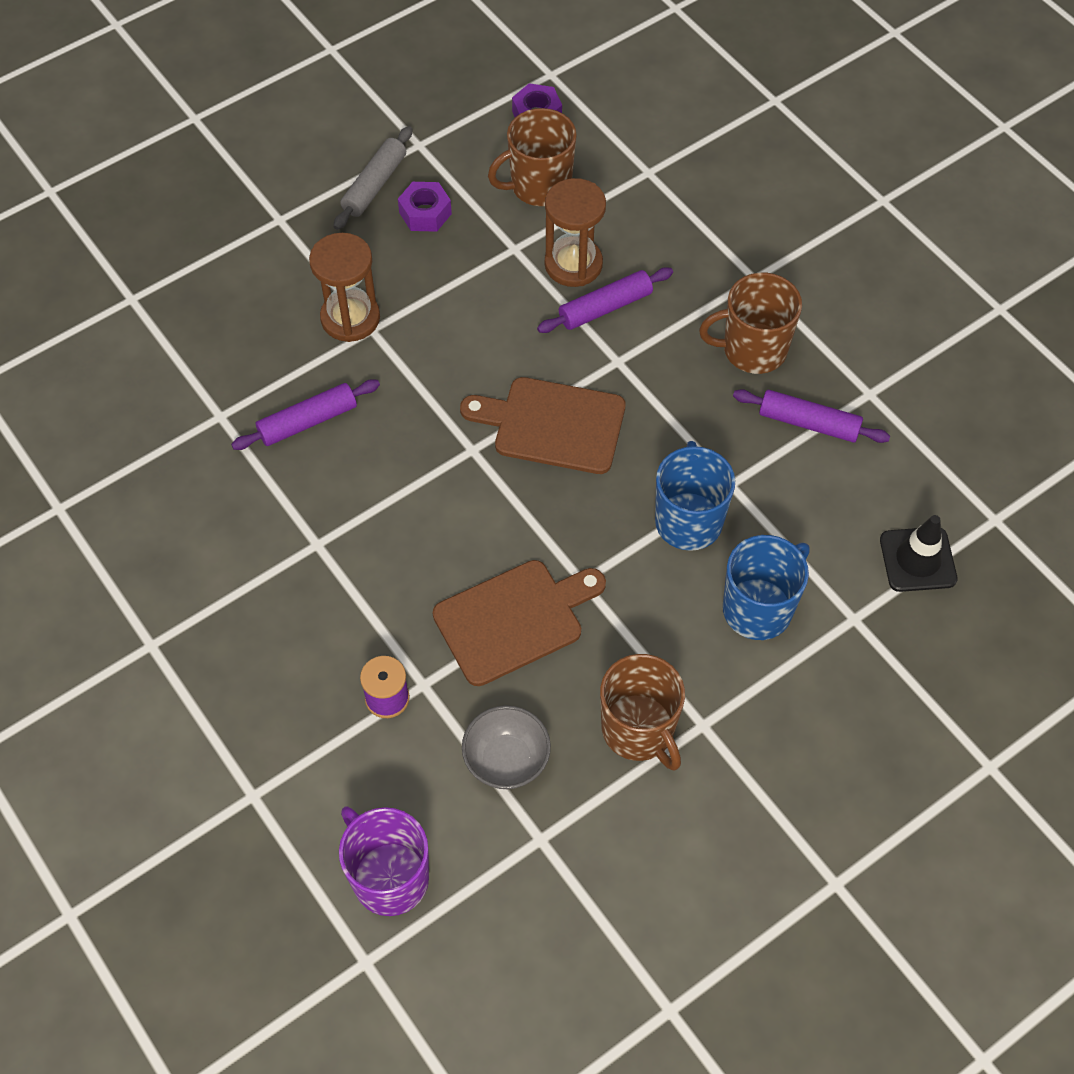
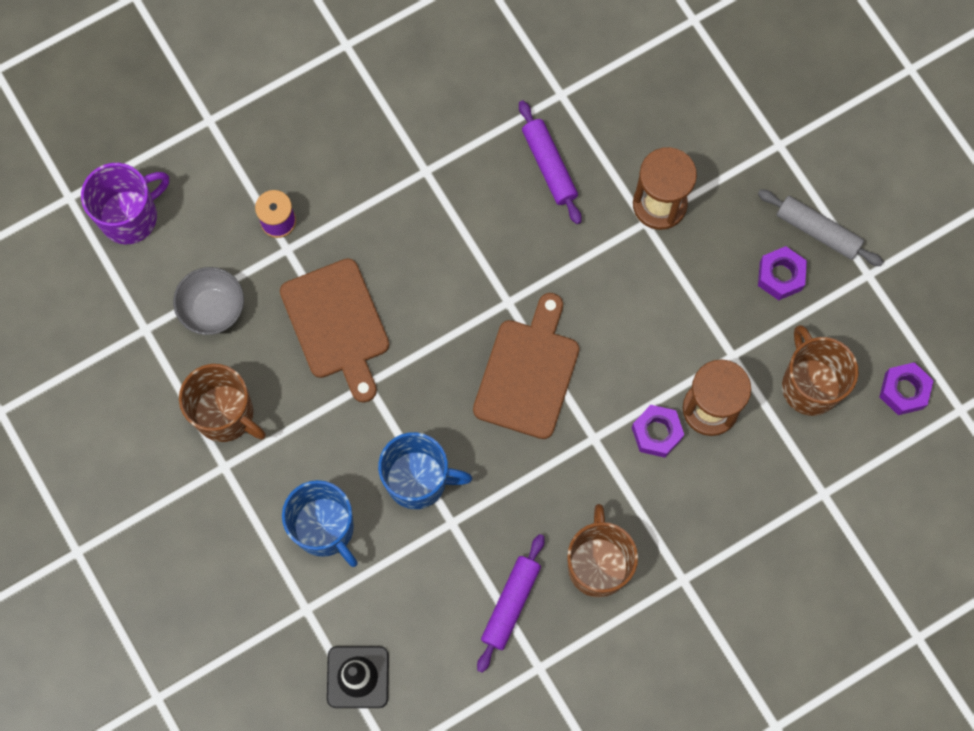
camera: 95 degrees right, 15 degrees up
(605, 307) = (656, 433): purple rolling pin -> purple nut
(639, 730) = (225, 414): brown mug -> brown mug turned 120 degrees counterclockwise

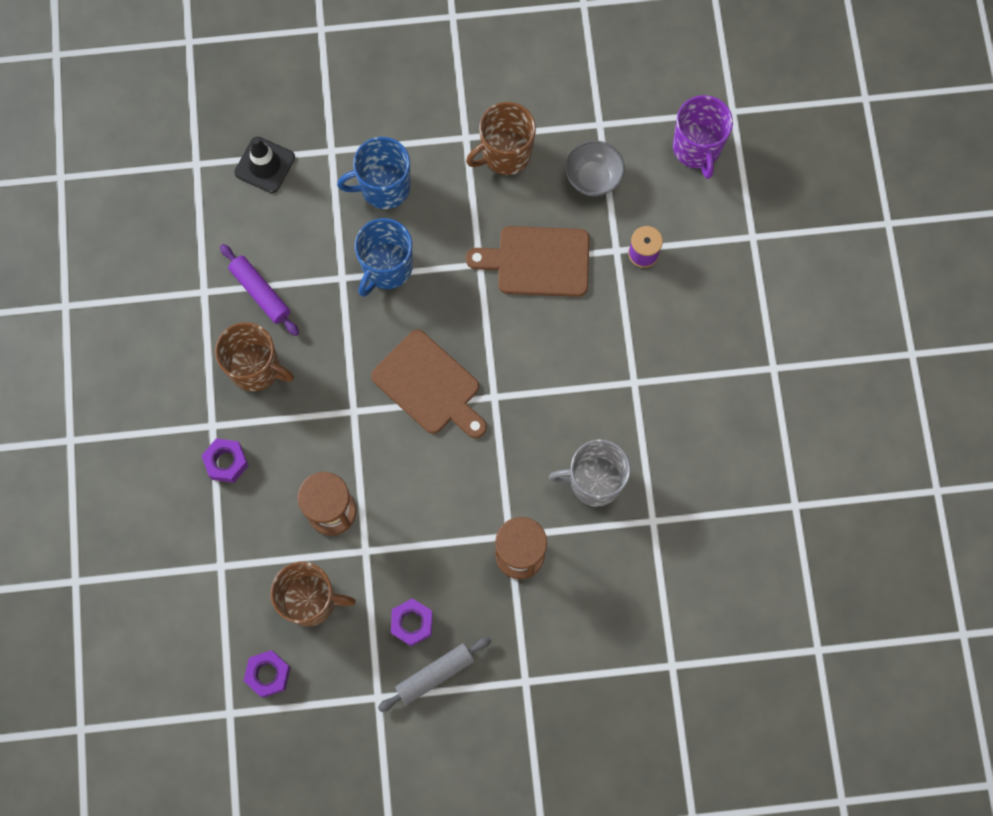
camera: 115 degrees right, 0 degrees up
(549, 166) = (594, 481): purple rolling pin -> grey mug
(656, 433) = (333, 460): purple nut -> purple nut (226, 462)

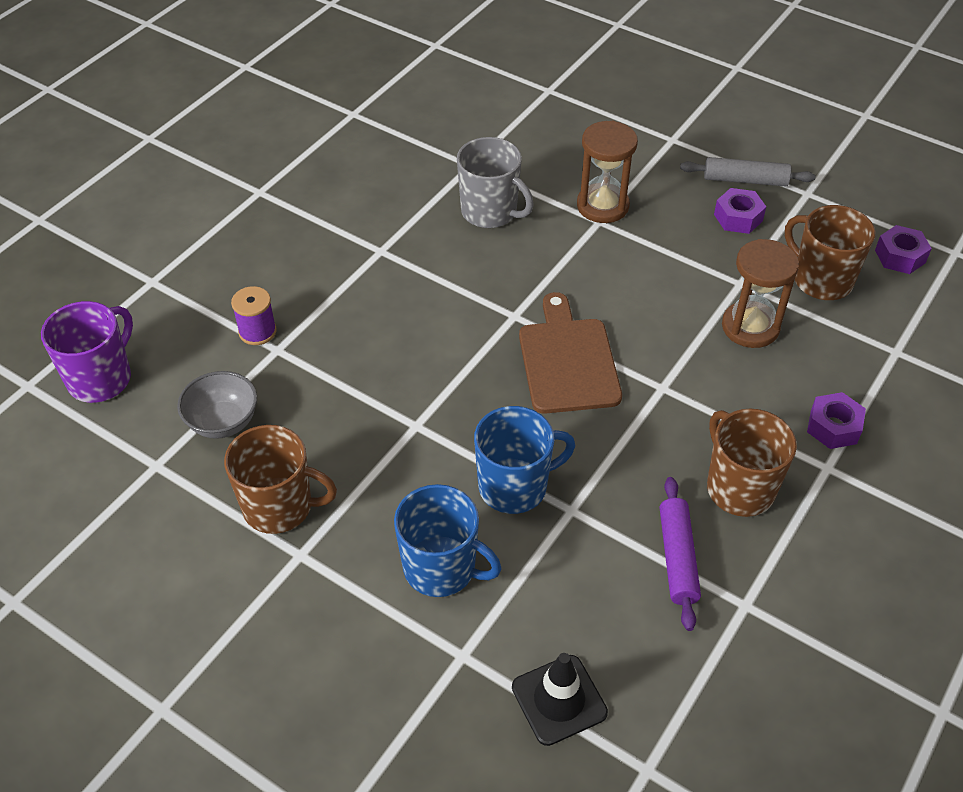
camera: 140 degrees left, 25 degrees down
(537, 261) = (359, 390): brown cutting board -> none

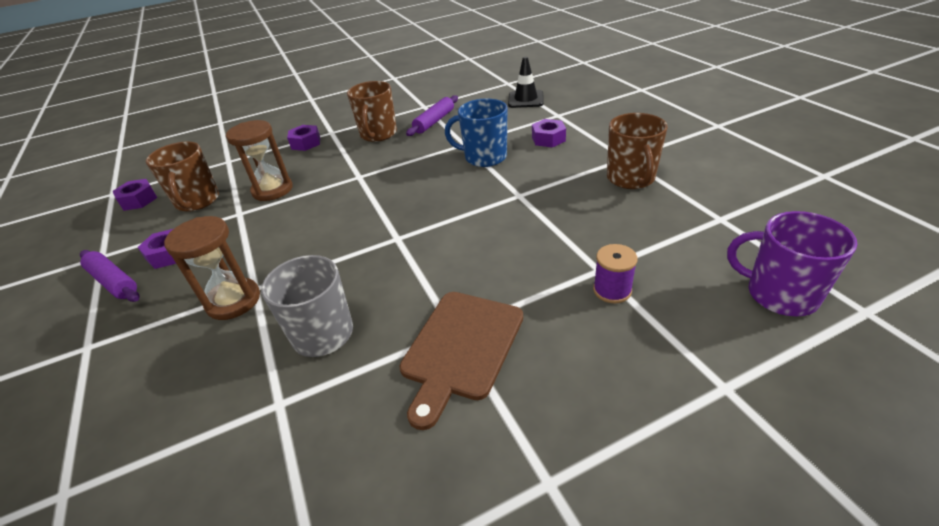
camera: 145 degrees left, 10 degrees down
(101, 378) = (779, 294): purple mug -> purple mug turned 60 degrees clockwise
(223, 422) = (661, 231): grey bowl -> none
(279, 507) = (631, 178): brown mug -> brown mug turned 135 degrees counterclockwise
(441, 568) = (548, 139): blue mug -> purple nut
(568, 361) = (393, 202): brown cutting board -> brown cutting board (460, 348)
(745, 180) = (114, 282): grey rolling pin -> purple rolling pin

